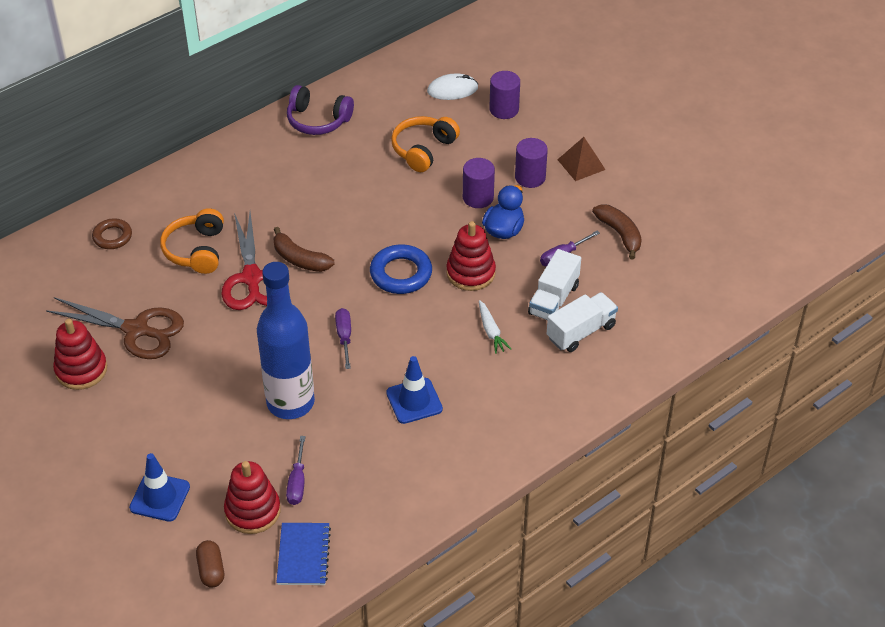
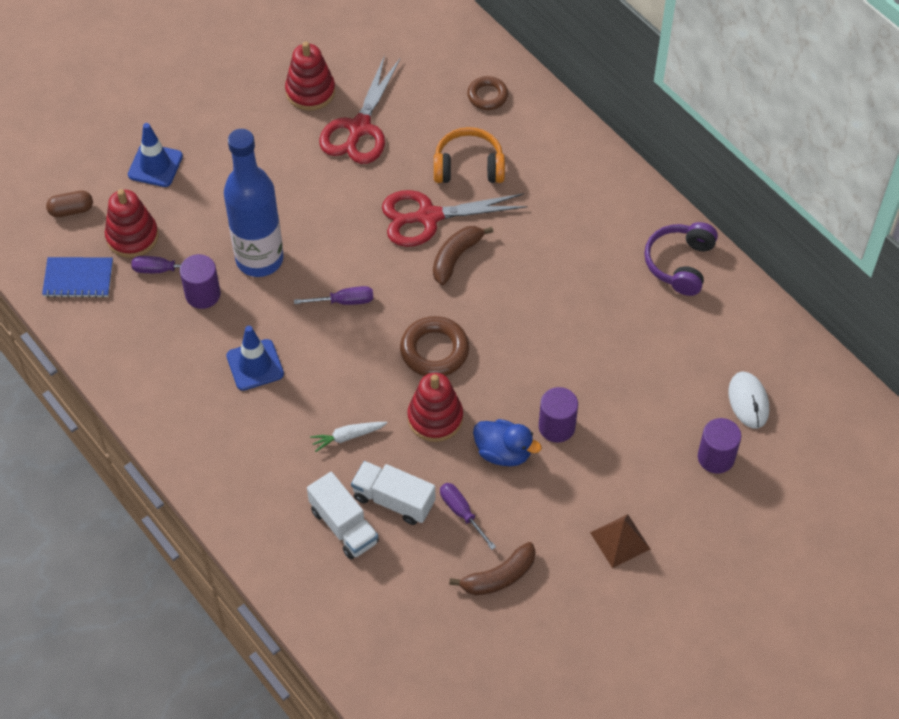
camera: 90 degrees right, 10 degrees up
(137, 330) = (359, 129): brown scissors -> red scissors
(401, 273) = (434, 350): blue ring -> brown ring
(423, 150) = (636, 370): orange headphones -> none
(530, 177) = (593, 483): purple cylinder -> purple cylinder (203, 294)

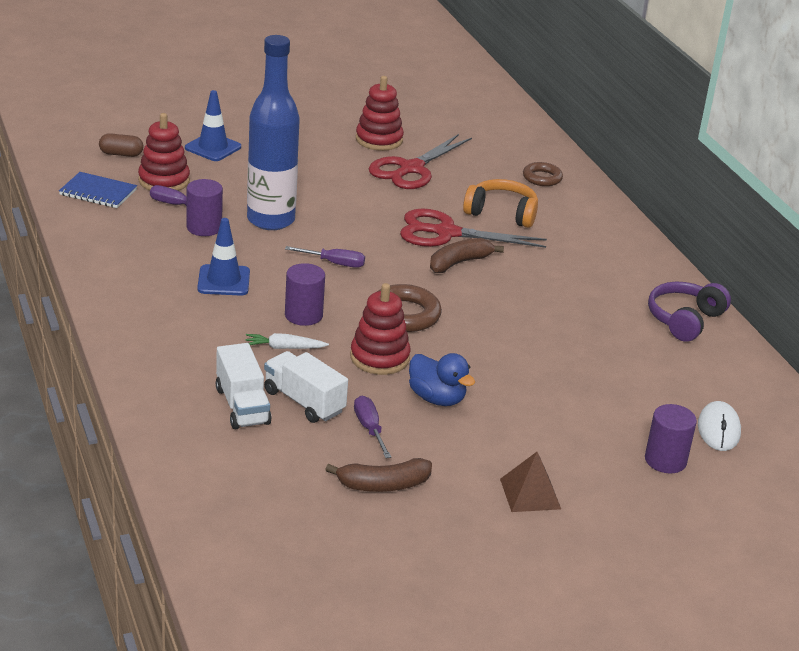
camera: 15 degrees right, 25 degrees down
(556, 426) = (502, 395): purple cylinder -> purple cylinder (303, 315)

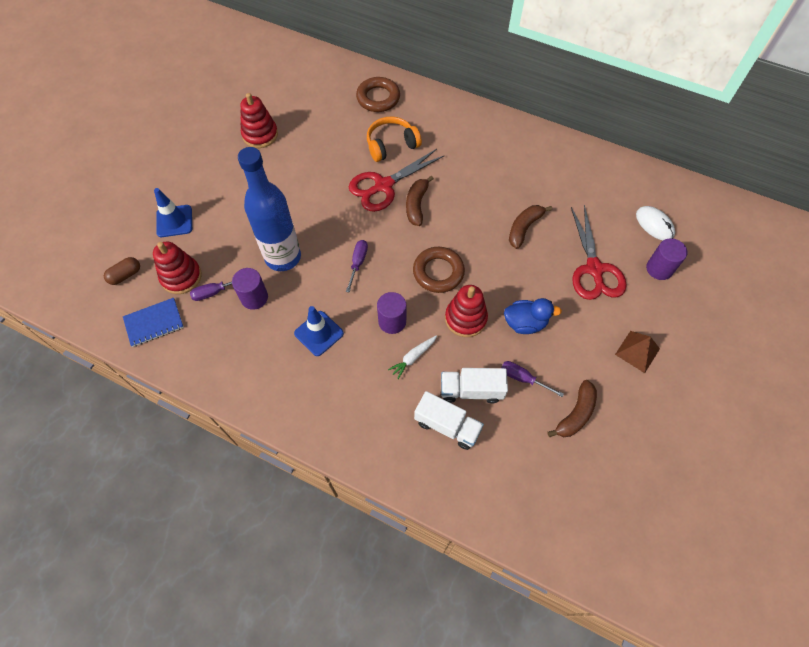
camera: 40 degrees left, 30 degrees up
(334, 263) = (358, 263): purple screwdriver -> purple screwdriver turned 45 degrees counterclockwise
(411, 169) = (306, 146): red scissors -> red scissors (594, 270)
(542, 178) = (378, 98): brown ring -> brown ring, size x1.54
(551, 342) = (524, 228): none -> brown banana
(684, 320) = (558, 156): purple headphones -> none

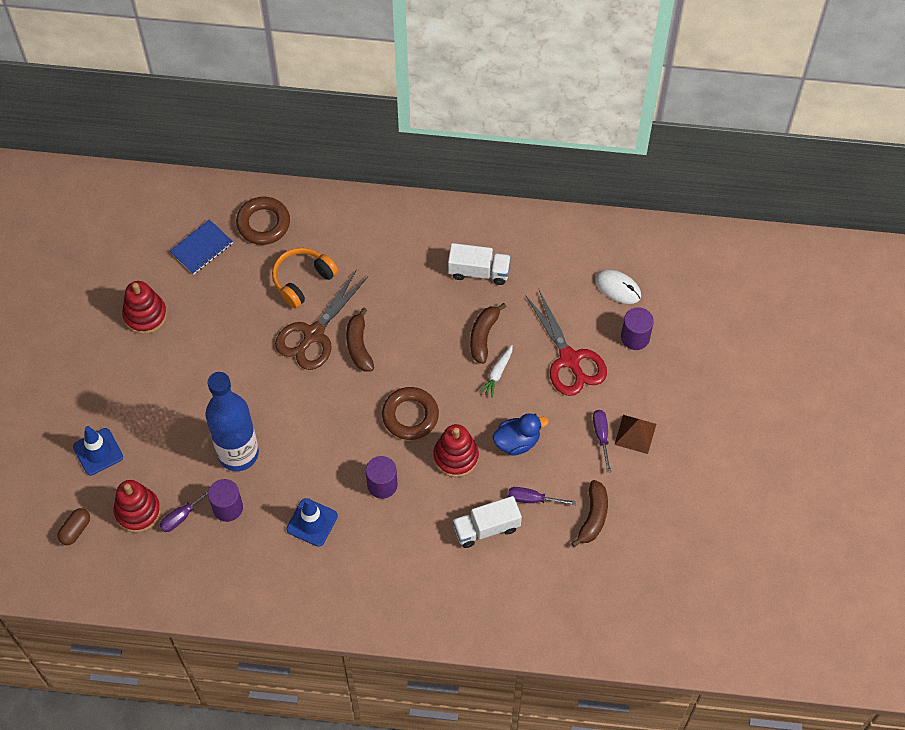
camera: 20 degrees left, 0 degrees up
(154, 323) = (134, 570): blue notebook -> blue notebook (201, 248)
(358, 263) = (321, 434): purple screwdriver -> purple screwdriver (601, 436)
(383, 186) = (313, 335): red scissors -> brown scissors
(413, 358) = (417, 515): white carrot -> white carrot (497, 373)
(447, 425) = (475, 570): white truck -> white truck (479, 271)

